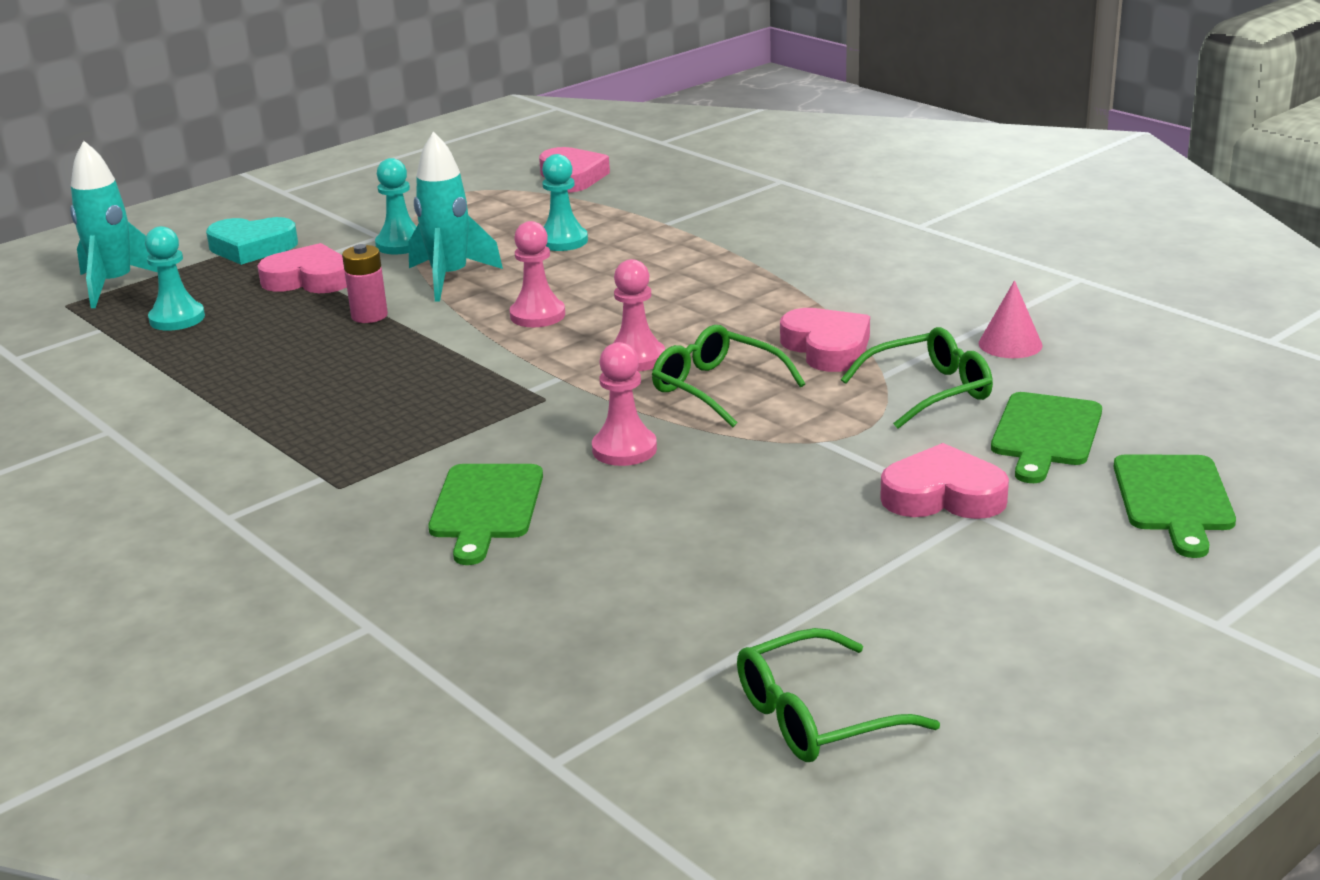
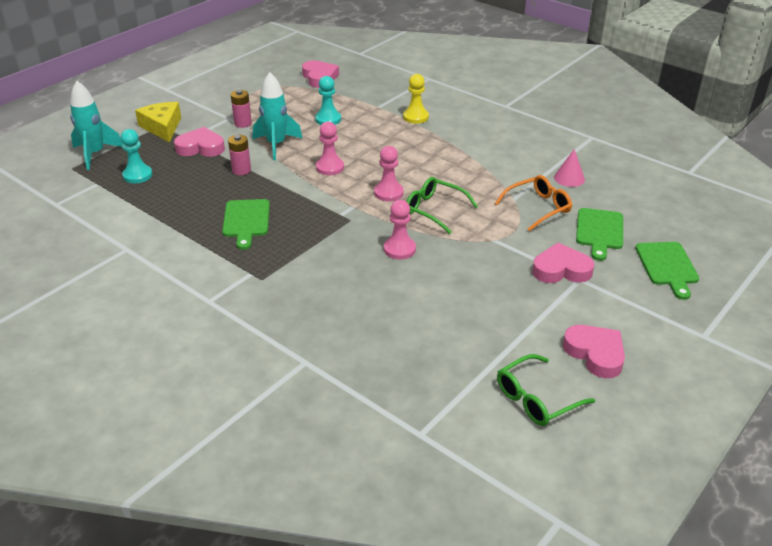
camera: 10 degrees left, 10 degrees up
(252, 247) = (162, 127): turquoise heart -> yellow cheese
(401, 244) = (243, 123): turquoise pawn -> pink battery
(486, 507) = (341, 287): green cutting board -> green cutting board (246, 221)
(733, 240) = (415, 117): none -> yellow pawn
(827, 348) = (481, 183): pink heart -> pink heart (595, 354)
(929, 391) = (538, 208): green glasses -> orange glasses

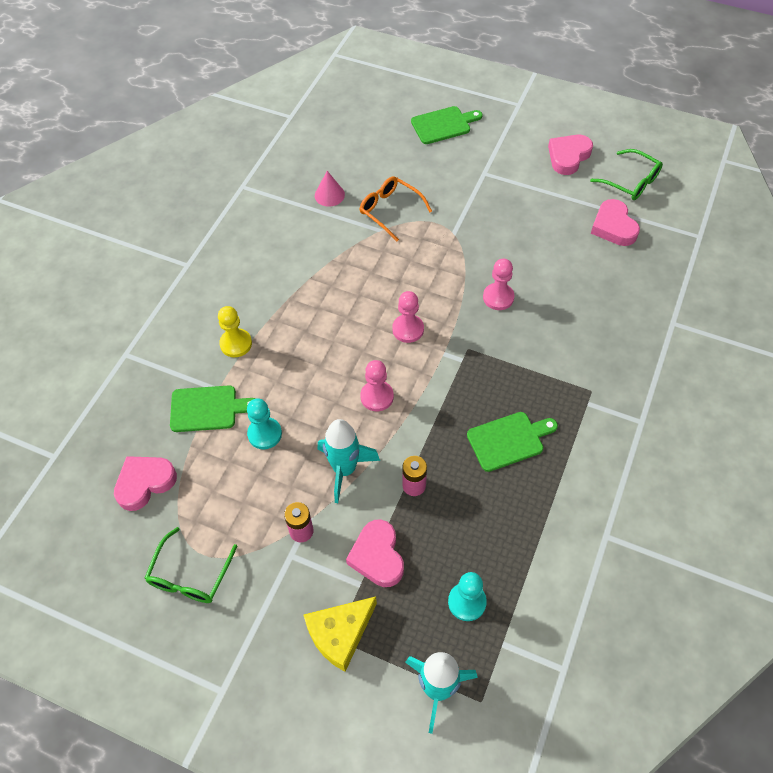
camera: 105 degrees left, 20 degrees up
(434, 210) = (424, 285): green glasses -> green glasses (190, 575)
(561, 270) = (477, 185): pink heart -> pink heart (613, 227)
(599, 231) = (411, 167): green cutting board -> green cutting board (207, 408)

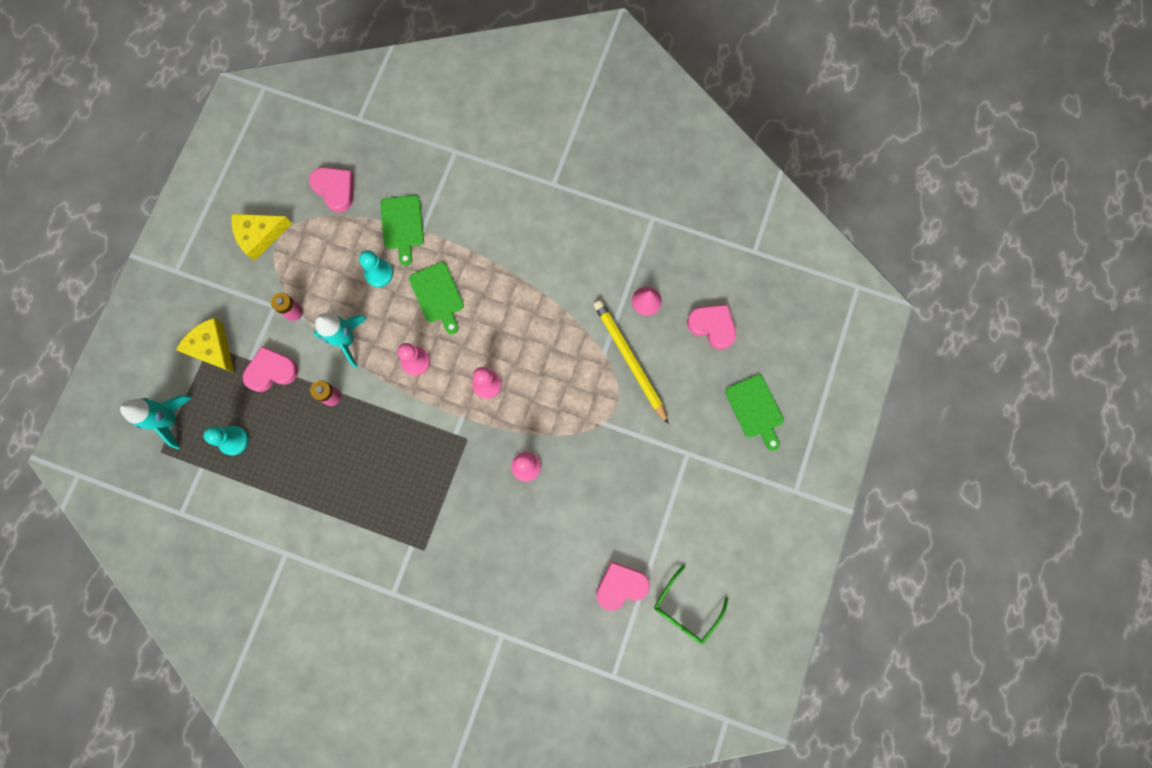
camera: 85 degrees right, 20 degrees up
(190, 575) = (260, 236): green glasses -> yellow cheese
(236, 344) = (467, 238): yellow pawn -> none
(390, 210) = (629, 360): orange glasses -> yellow pencil
(508, 440) = (373, 474): green cutting board -> green cutting board (438, 295)
(568, 157) = (718, 543): pink heart -> pink heart (712, 326)

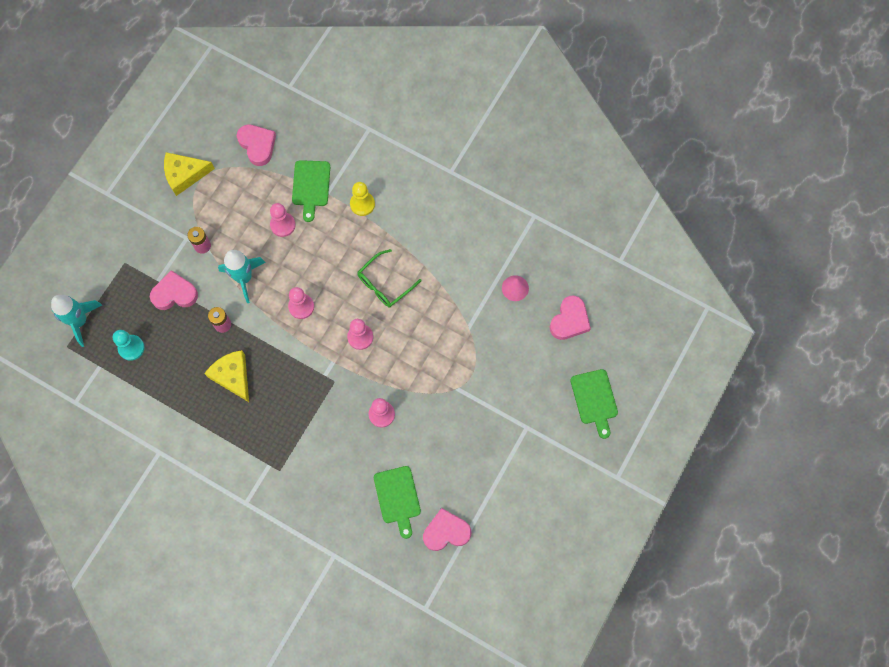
camera: 10 degrees right, 5 degrees down
(212, 348) = (127, 265): yellow cheese -> yellow cheese (232, 376)
(379, 273) = (283, 225): turquoise pawn -> pink pawn
(438, 295) = (331, 252): green cutting board -> green cutting board (398, 498)
(462, 236) = (362, 204): none -> yellow pawn
(629, 360) = (490, 338): yellow pencil -> none
(685, 610) = (499, 563): green glasses -> green glasses (384, 284)
(712, 326) = (569, 320): pink heart -> pink heart turned 75 degrees clockwise

